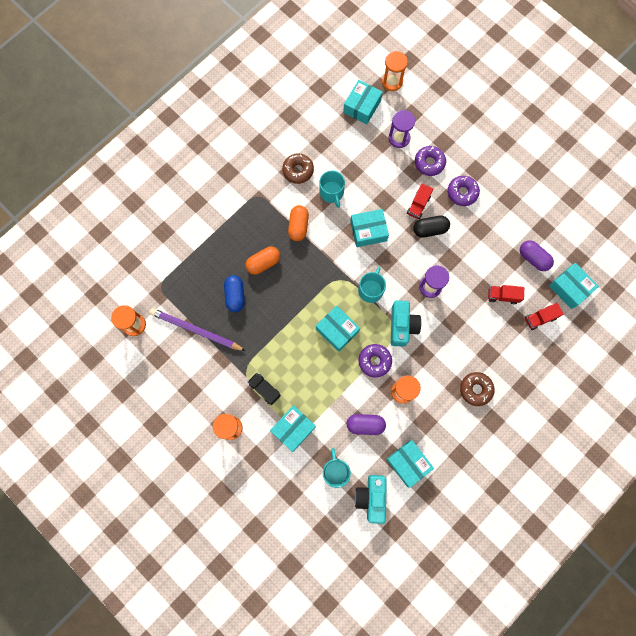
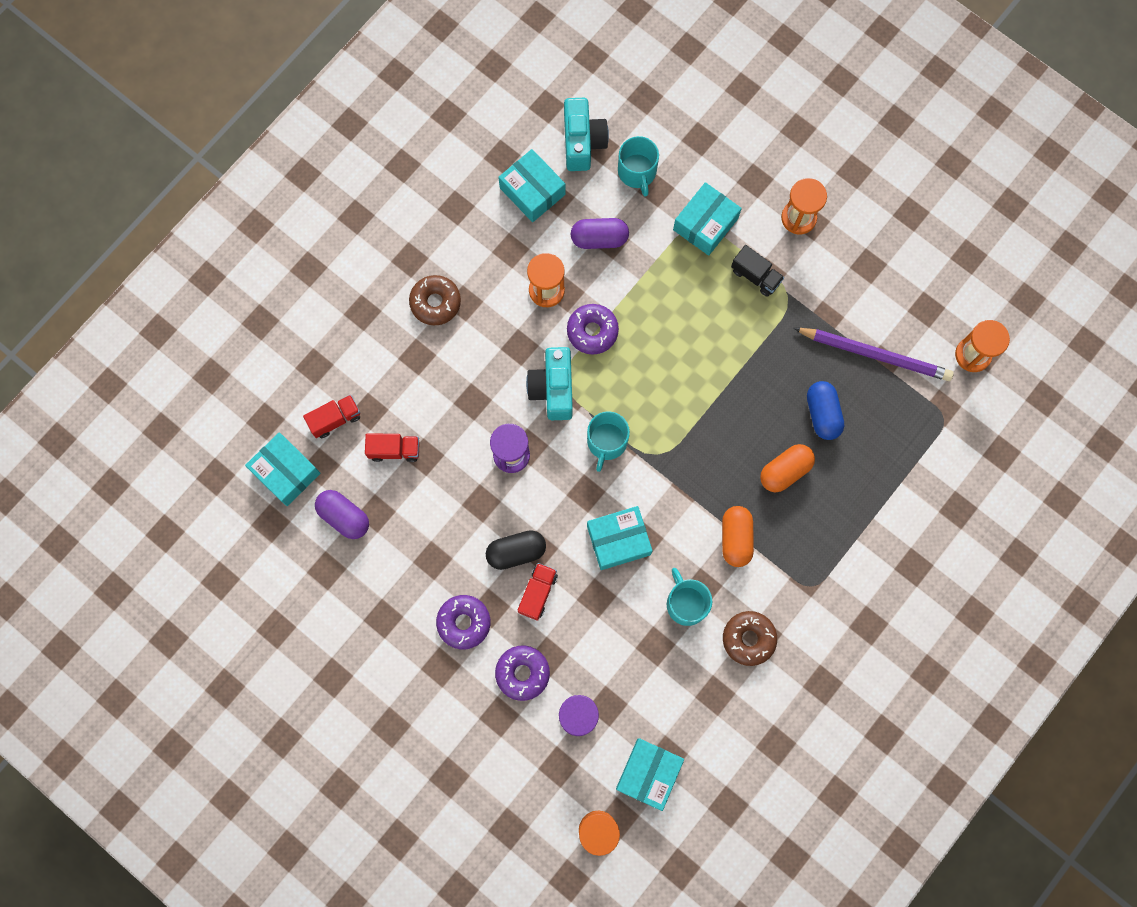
camera: 175 degrees right, 0 degrees up
(337, 330) = (654, 373): turquoise box -> none

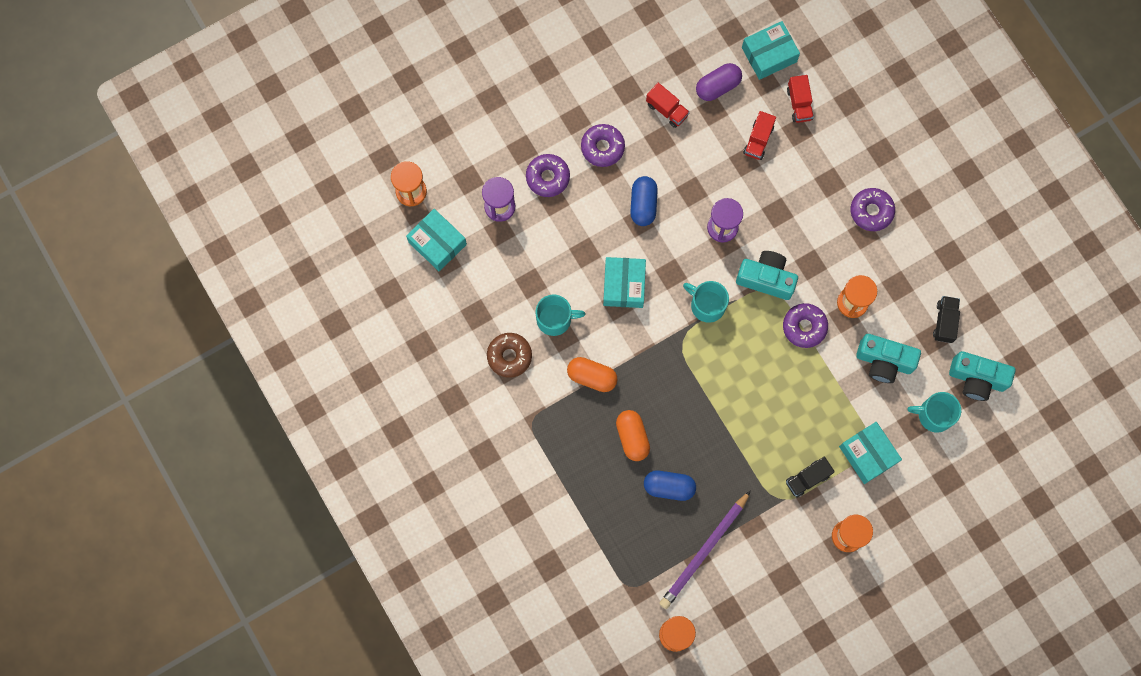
camera: 110 degrees right, 0 degrees up
(435, 302) = (871, 211): brown donut -> purple donut
(516, 552) = (643, 204): black capsule -> blue capsule
(532, 191) = (944, 322): turquoise box -> black truck
(538, 593) = (605, 210): red truck -> red truck (667, 110)
(599, 238) = (884, 361): purple capsule -> turquoise camera

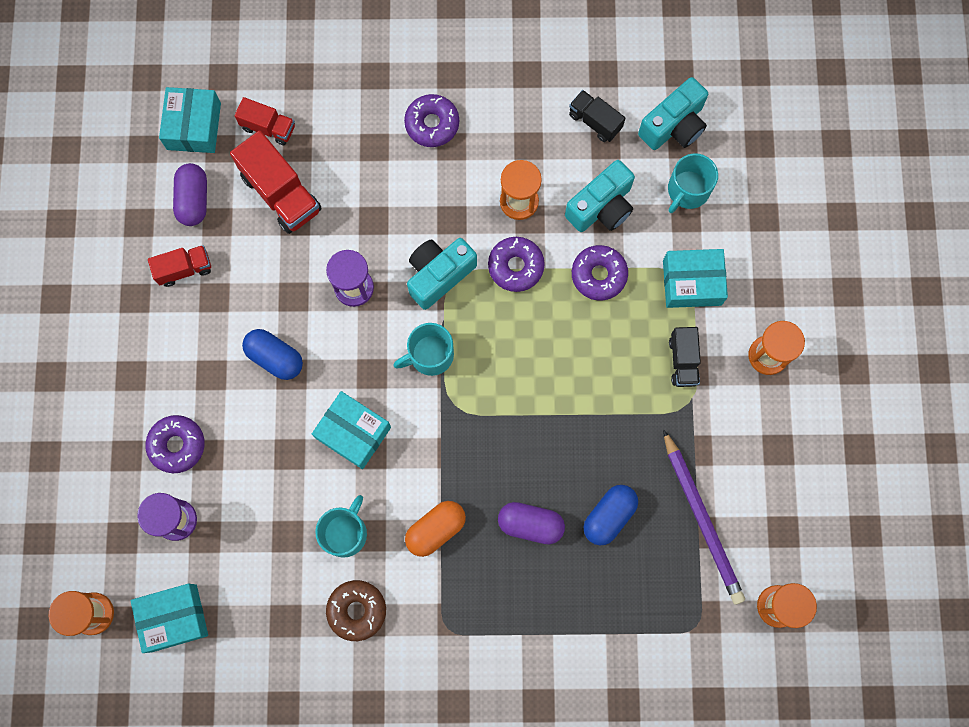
camera: 60 degrees left, 0 degrees up
(602, 147) = (182, 364): purple donut -> purple donut (599, 275)
(632, 437) = (530, 524): orange capsule -> purple capsule
(758, 140) = (281, 193): red truck -> red truck, size x1.68

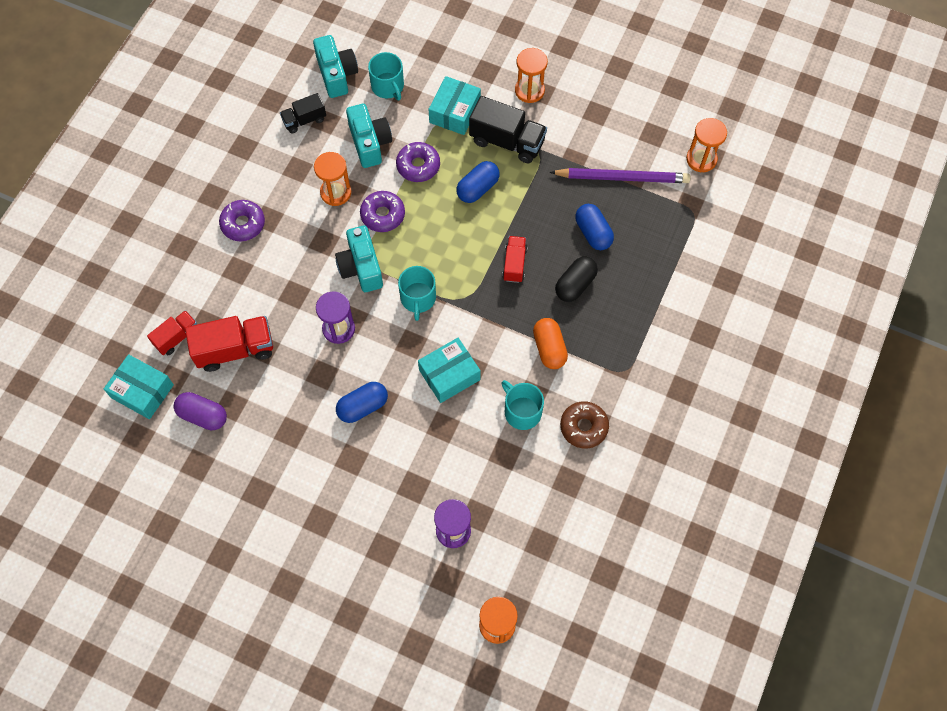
camera: 65 degrees left, 10 degrees down
(174, 618) = (529, 563): turquoise box -> none
(177, 445) = (394, 507): purple donut -> none
(184, 269) = (255, 445): red truck -> red truck (514, 264)
(530, 524) = (575, 285): purple capsule -> black capsule
(602, 356) = (478, 188): none -> blue capsule
(683, 361) = (507, 141): black truck -> black truck, size x1.68

